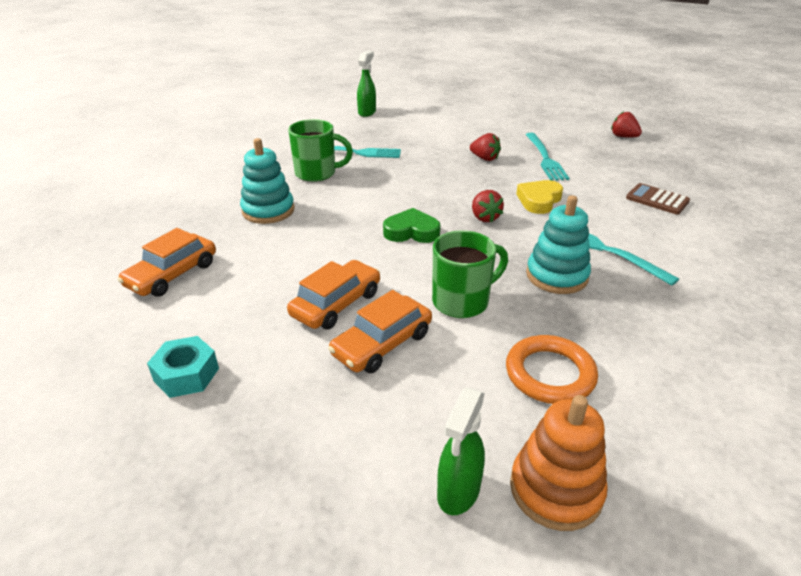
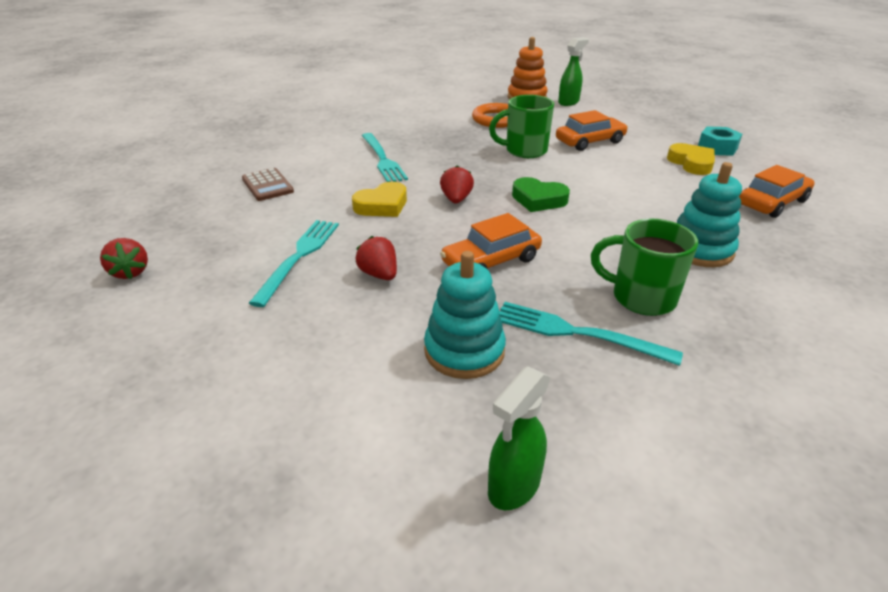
camera: 160 degrees left, 0 degrees up
(240, 325) = (691, 163): none -> yellow heart
(336, 304) = (619, 163): orange car -> orange car (491, 261)
(557, 276) = (442, 152): turquoise stacking toy -> turquoise stacking toy (464, 351)

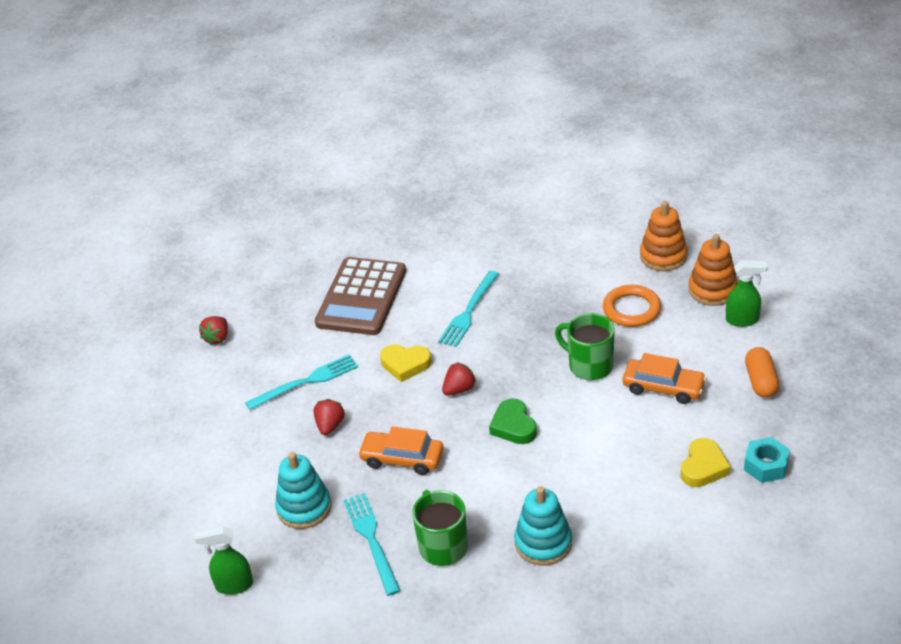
camera: 50 degrees right, 5 degrees up
(267, 185) = (361, 297): brown calculator -> brown calculator, size x2.07
(469, 95) = (663, 256): none -> orange stacking toy
(633, 119) = (761, 381): none -> orange capsule
(772, 203) = (683, 547): orange car -> none

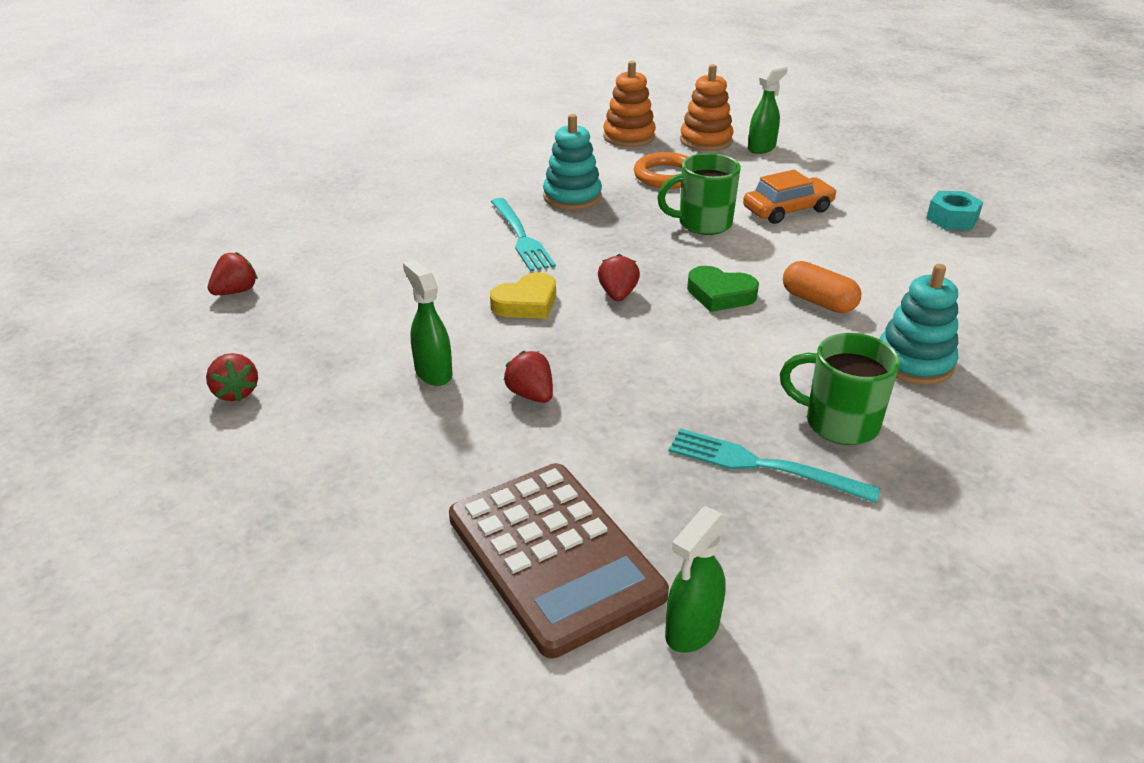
camera: 50 degrees left, 5 degrees down
(285, 268) = (236, 291): none -> red strawberry
(304, 508) = (635, 487): turquoise stacking toy -> turquoise stacking toy (572, 197)
(306, 382) = (433, 372): turquoise fork -> green spray bottle
(361, 297) = (379, 275): brown calculator -> brown calculator (554, 556)
(402, 458) = (663, 377): orange car -> none
(703, 467) = (916, 242): yellow heart -> none
(761, 381) = (846, 175): orange capsule -> orange capsule (818, 301)

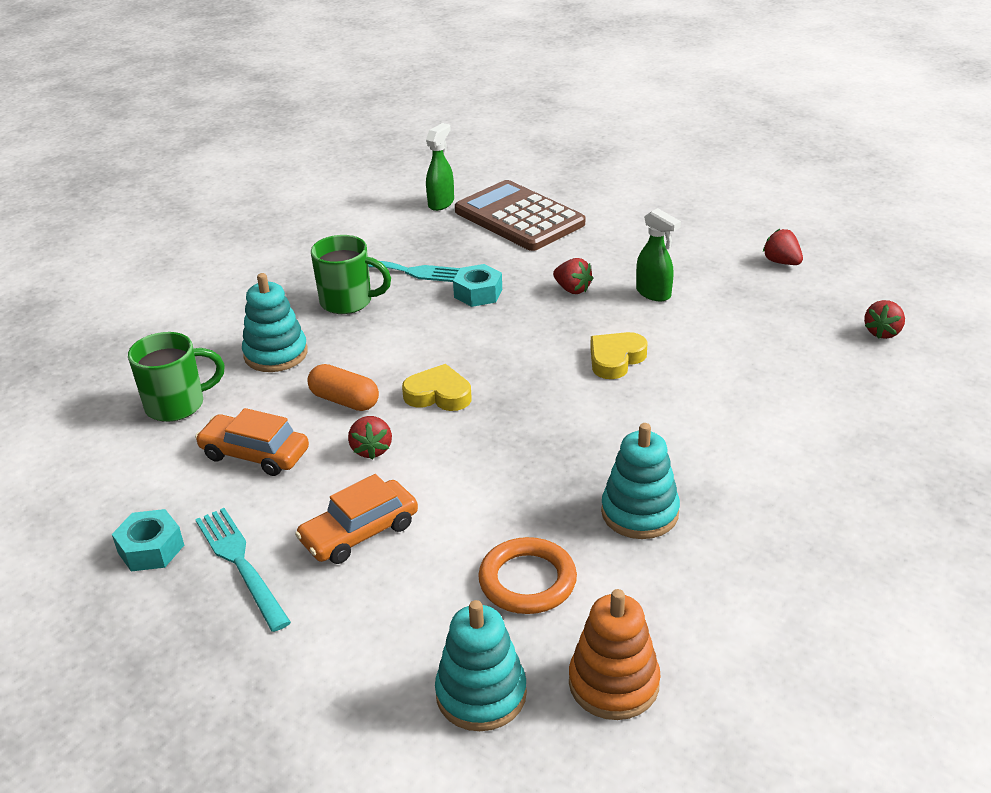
camera: 170 degrees right, 0 degrees up
(521, 237) = (665, 436): turquoise fork -> turquoise fork (240, 563)
(618, 294) = (535, 380): red strawberry -> red strawberry (371, 449)
(657, 409) = (478, 293): none -> turquoise nut
(703, 224) = (465, 490): green mug -> green mug (177, 405)
(706, 141) = (481, 694): orange stacking toy -> turquoise stacking toy
(720, 294) = (438, 395): green heart -> yellow heart
(762, 148) = (385, 687): green spray bottle -> none
(895, 268) = (255, 454): none -> orange car

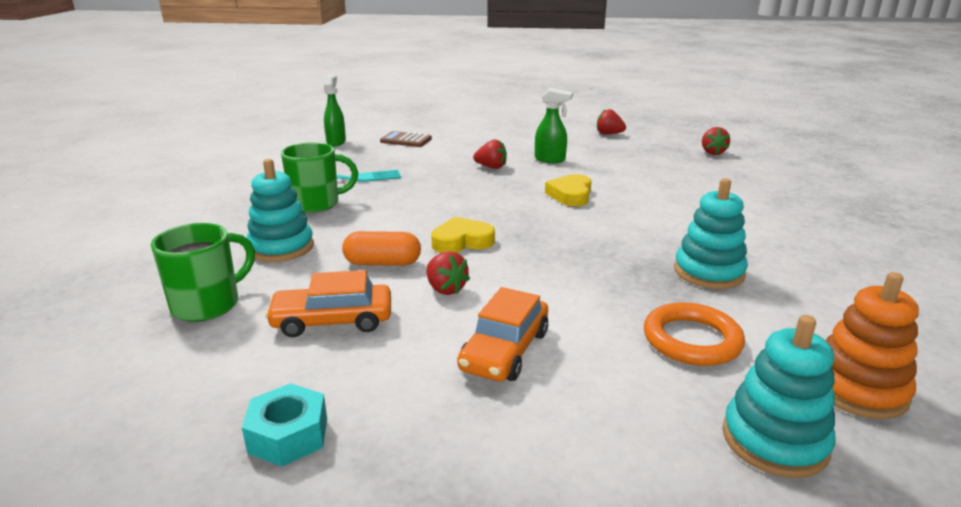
camera: 30 degrees left, 10 degrees down
(240, 563) = (410, 414): turquoise fork -> none
(478, 293) = (422, 181): turquoise nut -> none
(519, 217) = (406, 140): brown calculator -> brown calculator, size x0.48

